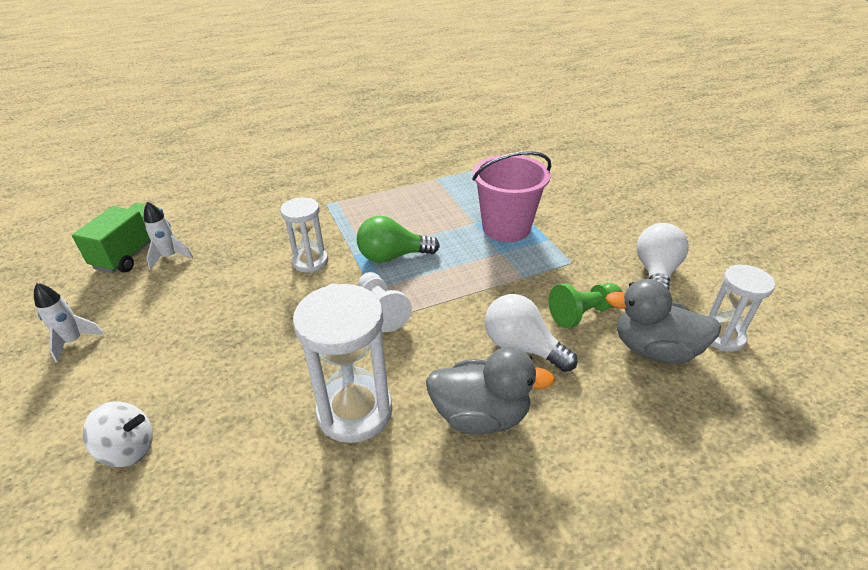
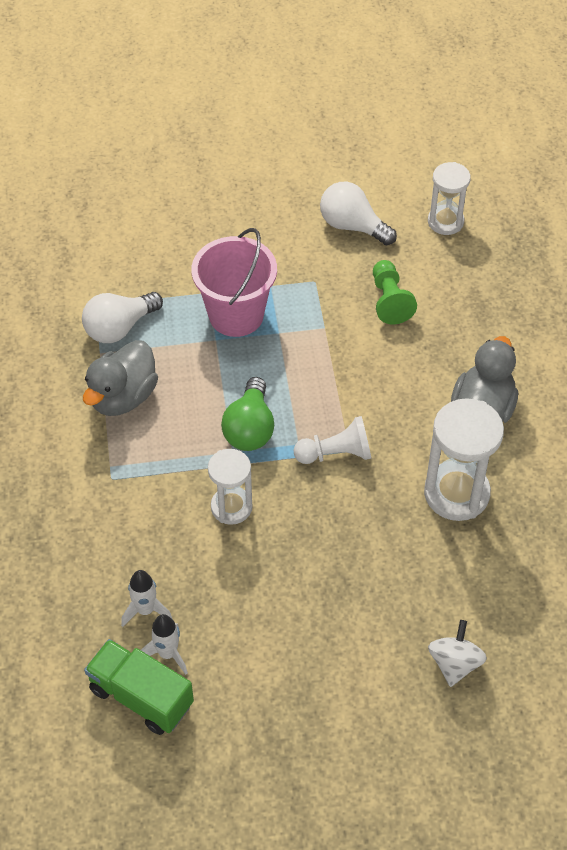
camera: 75 degrees left, 15 degrees up
(74, 341) = (296, 735): white rocket -> white rocket (145, 610)
(522, 347) = (417, 358): white light bulb -> white light bulb (119, 328)
(654, 349) = (446, 271): grey duck -> grey duck (123, 397)

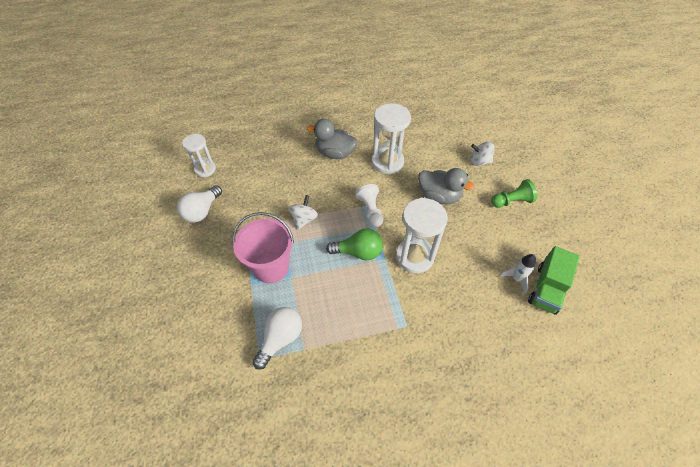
camera: 95 degrees left, 0 degrees up
(119, 328) = (280, 339): white light bulb -> white light bulb turned 105 degrees counterclockwise
(123, 397) = (341, 328): grey duck -> grey duck (439, 196)
(145, 610) = (493, 293): white rocket -> none
(231, 507) = (414, 257): white hourglass -> white hourglass, size x1.59
(325, 357) = (304, 219): none -> white spinning top
(389, 300) = (262, 192): green pawn -> green pawn (511, 201)

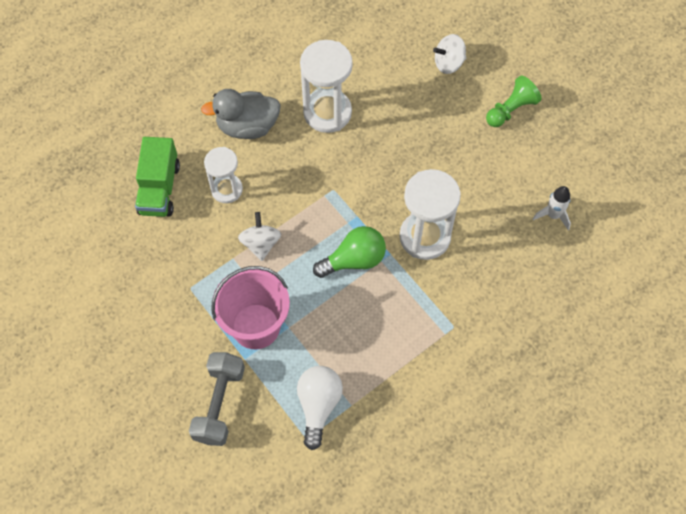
camera: 25 degrees left, 10 degrees up
(202, 211) = (115, 290): white light bulb -> none
(205, 169) = (76, 226): white hourglass -> white hourglass (227, 189)
(217, 307) = (219, 404): none -> grey dumbbell
(370, 210) = (340, 196): white pawn -> none
(439, 196) = (418, 139): grey duck -> none
(546, 289) = (590, 214): green truck -> green truck (159, 189)

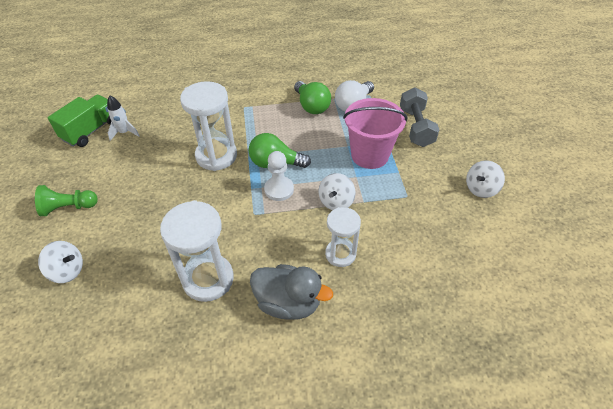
camera: 150 degrees left, 15 degrees down
(112, 339) = (481, 189): none -> white spinning top
(159, 189) = (401, 283): green truck -> green truck (91, 130)
(219, 404) = (416, 127): grey dumbbell -> grey dumbbell turned 45 degrees counterclockwise
(327, 229) = (279, 189): none -> white pawn
(370, 374) = (311, 106): none -> green light bulb

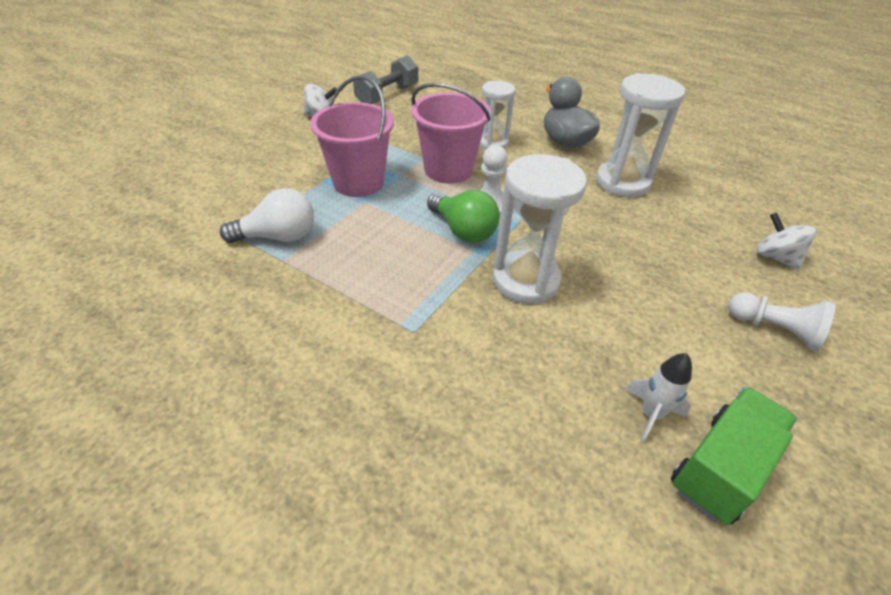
camera: 140 degrees left, 5 degrees down
(68, 207) = (774, 329): green pawn -> white pawn
(91, 130) = (721, 467): green truck -> green truck turned 150 degrees clockwise
(311, 106) = (326, 268): green light bulb -> none
(336, 201) = (448, 170): white spinning top -> pink bucket
(416, 127) = (270, 177): grey dumbbell -> grey dumbbell (387, 96)

